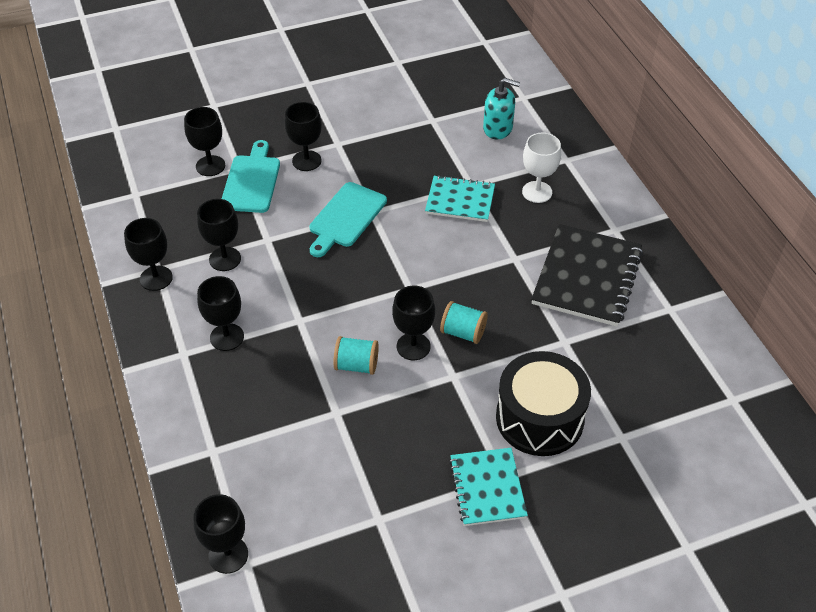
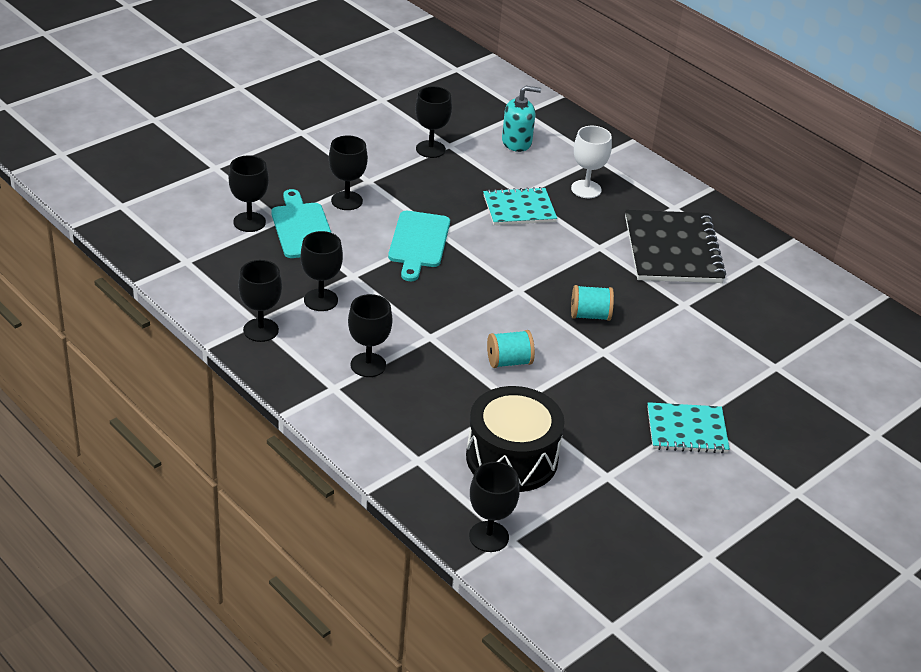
camera: 25 degrees left, 10 degrees down
(413, 346) = (551, 336): black goblet -> black goblet (430, 149)
(487, 488) = (686, 430): turquoise notebook -> turquoise notebook turned 60 degrees counterclockwise
(539, 418) = (698, 367): black drum -> black drum (512, 458)

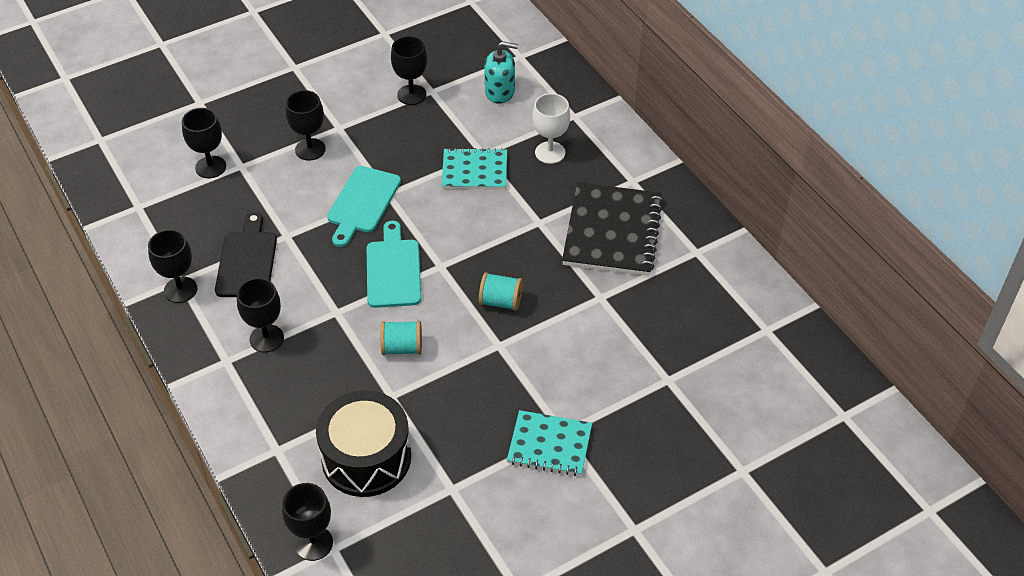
camera: 15 degrees right, 10 degrees up
(302, 228) = (257, 177): turquoise cutting board -> turquoise cutting board (393, 270)
(321, 300) = (247, 261): black goblet -> black cutting board

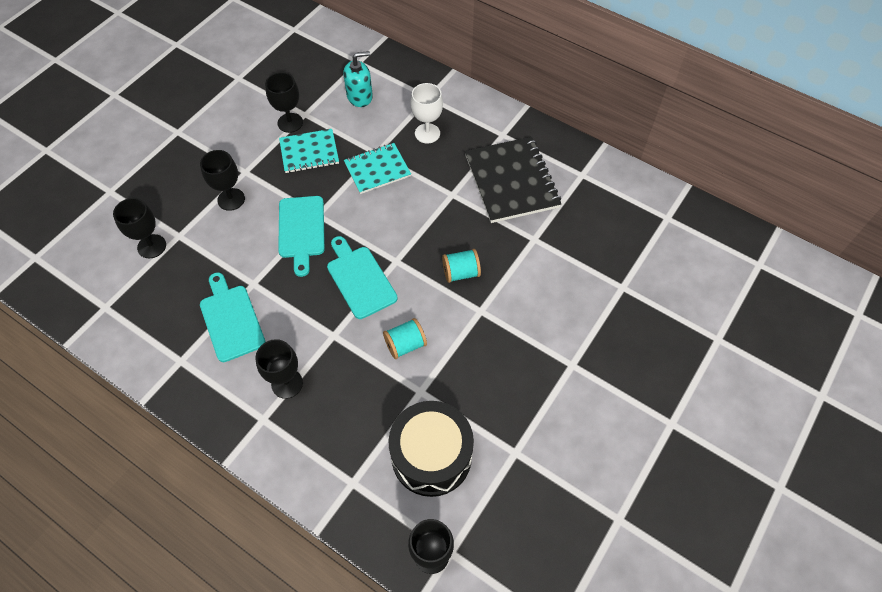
camera: 25 degrees left, 10 degrees up
(180, 290) = (186, 369): black goblet -> none
(247, 261) = (231, 319): black cutting board -> turquoise cutting board
(549, 445) = (568, 379): turquoise notebook -> turquoise notebook (309, 152)

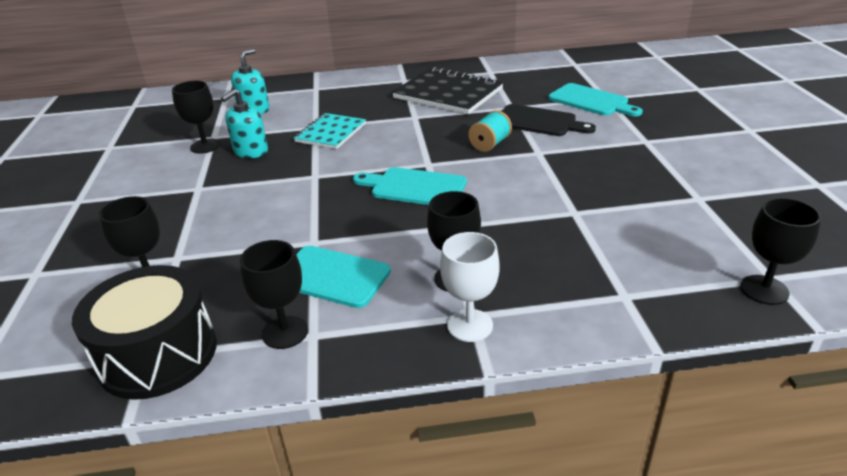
camera: 40 degrees left, 25 degrees down
(231, 199) = (207, 209): black goblet -> black goblet (285, 332)
(301, 230) = (313, 190): turquoise cutting board -> turquoise cutting board (591, 101)
(309, 152) = (250, 151): turquoise notebook -> turquoise soap dispenser
(405, 345) = (516, 197): turquoise spool -> none
(427, 133) = (344, 102): white goblet -> white goblet (470, 325)
(431, 456) = (650, 238): black drum -> black drum (158, 354)
(529, 274) = (538, 122): none -> black cutting board

